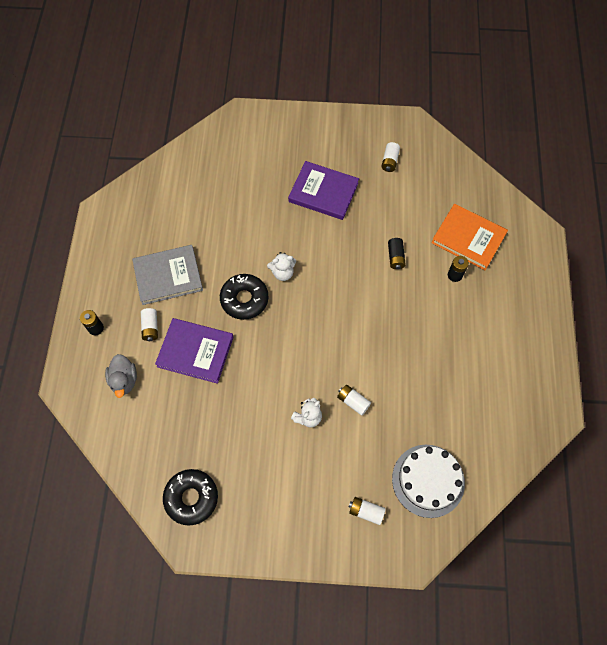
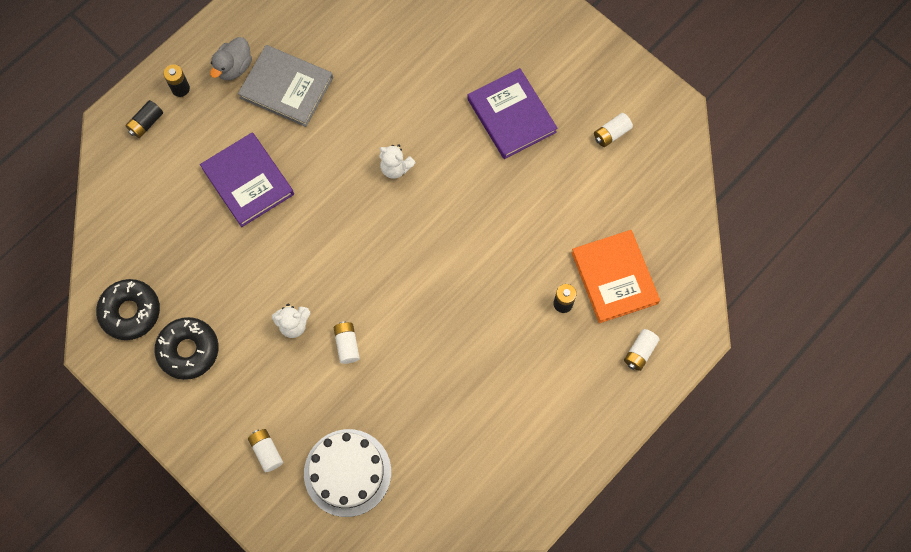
camera: 40 degrees right, 5 degrees up
(124, 380) = (164, 158): grey duck -> grey duck (234, 67)
(150, 327) = (228, 126): white battery -> white battery (640, 352)
(244, 299) = (336, 166): black donut -> black donut (188, 350)
(395, 257) = (521, 238): black battery -> black battery (146, 123)

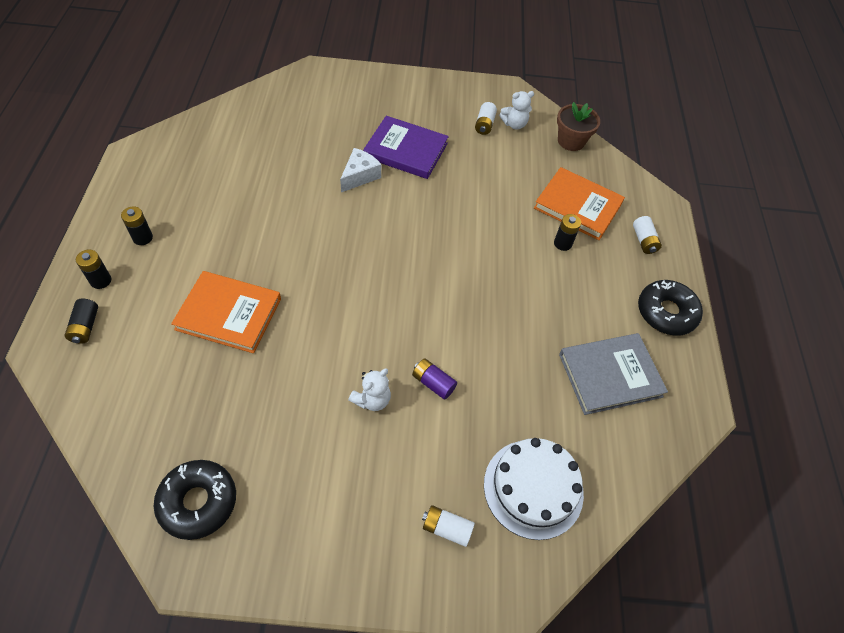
camera: 45 degrees left, 15 degrees down
(188, 350) = (290, 494): black donut -> black donut (666, 312)
(234, 67) = (142, 238): grey duck -> black battery
(248, 181) = (229, 314): purple book -> orange book
(286, 88) = (205, 227): grey book -> grey book (610, 375)
(347, 345) = (433, 383): white battery -> purple battery
(395, 168) = (350, 230): white teddy bear -> white teddy bear (514, 124)
(448, 117) = (359, 176): none -> white cheese
(679, 206) = (571, 141): none -> brown flower pot

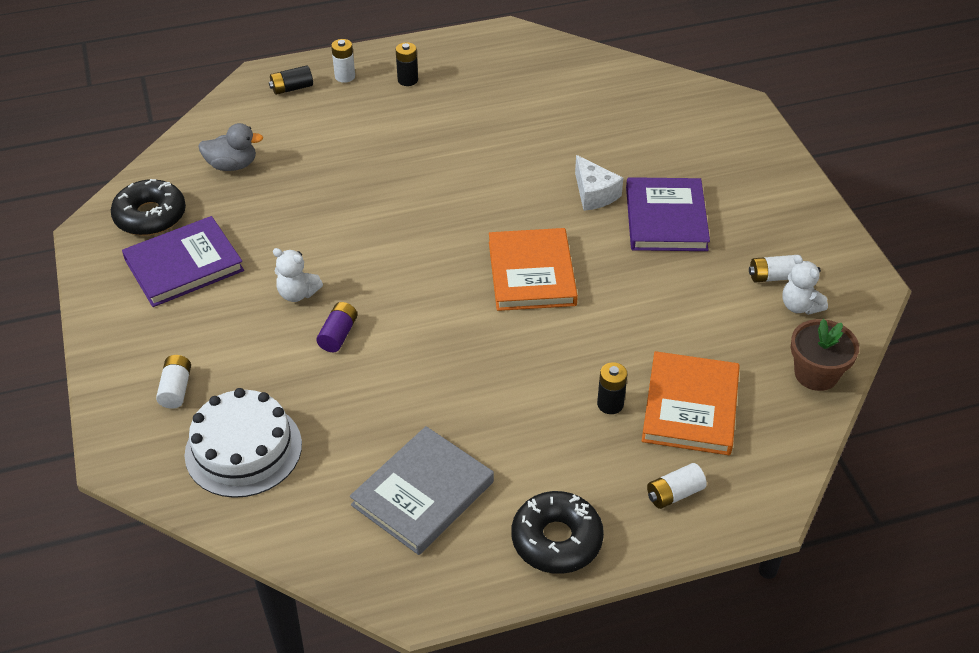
camera: 75 degrees right, 10 degrees down
(101, 280) = (345, 76): black battery -> white battery
(167, 408) = (232, 165): none -> grey duck
(229, 314) = (349, 164): orange book -> orange book (531, 273)
(288, 485) = (184, 265): none -> purple book
(359, 176) = (594, 194): white cheese -> white cheese turned 45 degrees clockwise
(610, 375) = (423, 493): grey book -> grey book turned 75 degrees clockwise

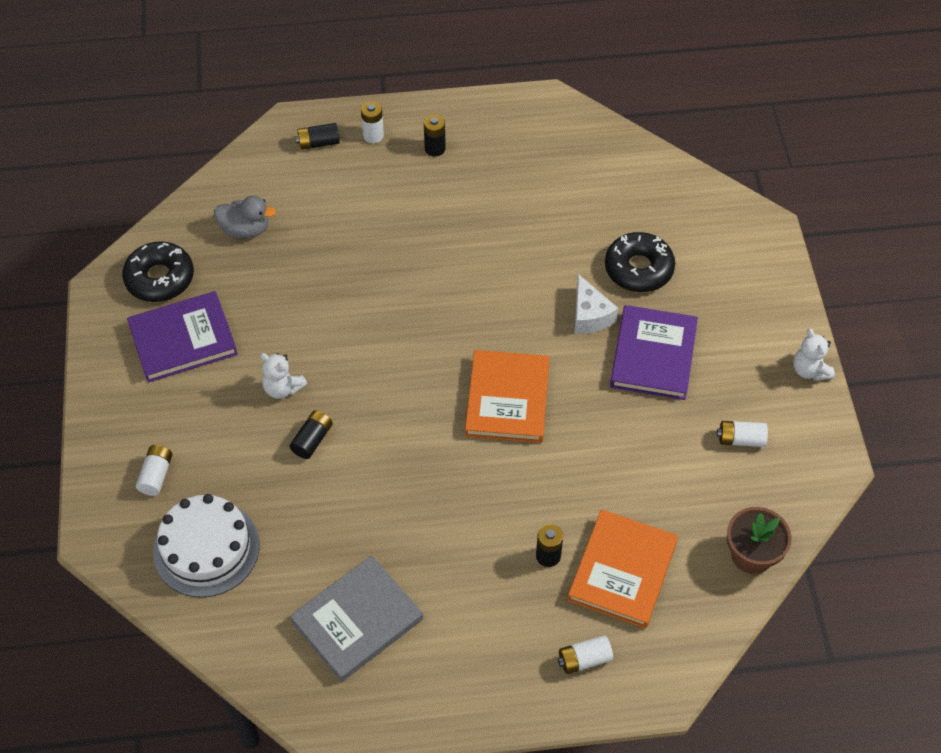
camera: 10 degrees right, 10 degrees up
(338, 335) = (312, 440): purple battery -> black battery
(556, 540) = (466, 688): black donut -> black donut (638, 269)
(800, 306) = (757, 477): white teddy bear -> white teddy bear (809, 370)

